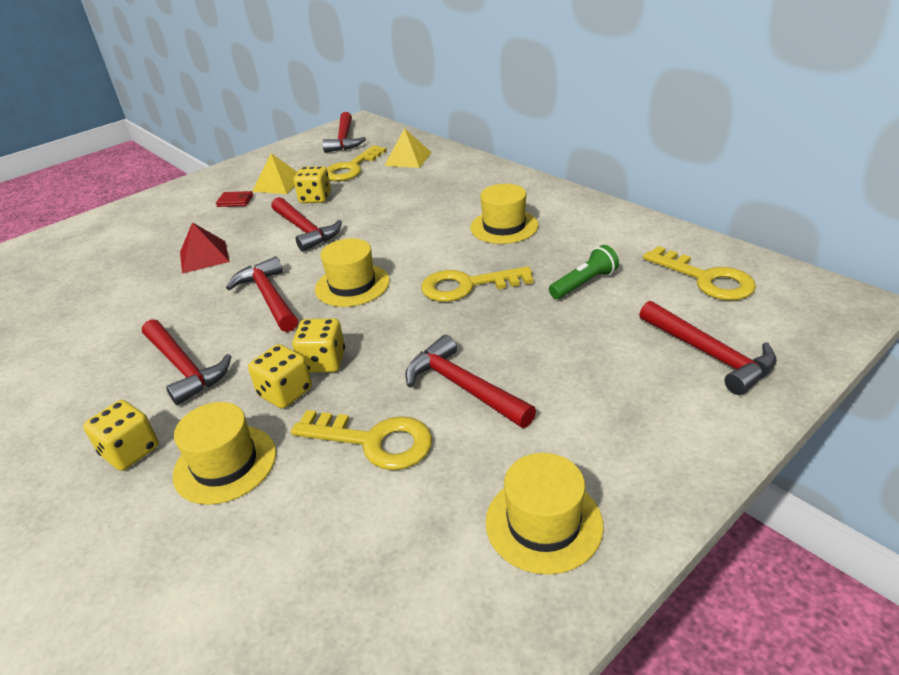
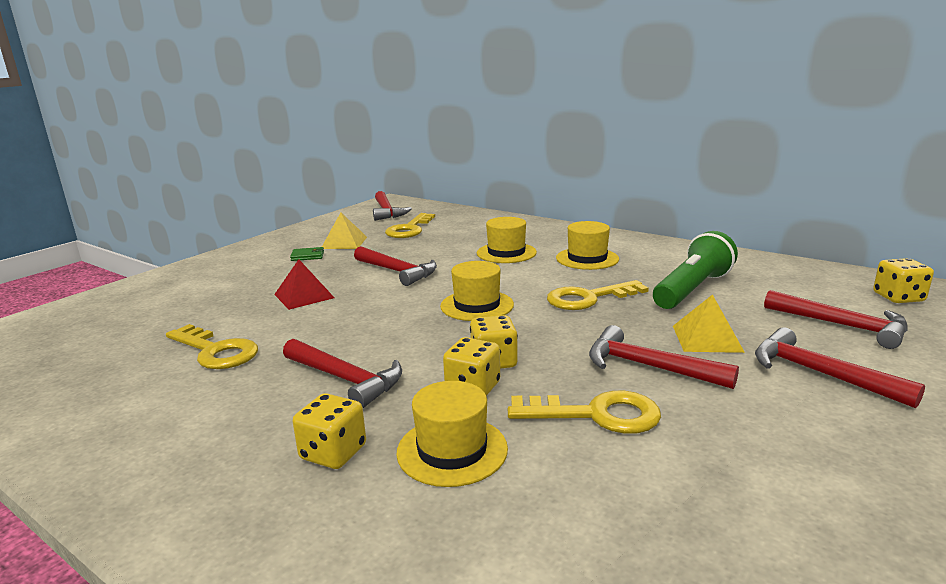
camera: 15 degrees left, 15 degrees down
(235, 201) = (307, 256): red wallet -> green wallet
(269, 297) = (397, 320): red hammer -> red hammer (819, 373)
(315, 198) = (390, 250): yellow dice -> yellow dice (898, 297)
(408, 159) = (459, 221): yellow pyramid -> yellow pyramid (706, 338)
(543, 523) = (816, 456): yellow hat -> yellow hat (506, 253)
(584, 283) = (692, 289): green flashlight -> green flashlight, size x1.74
(705, 279) = (791, 280): yellow key -> yellow key (216, 351)

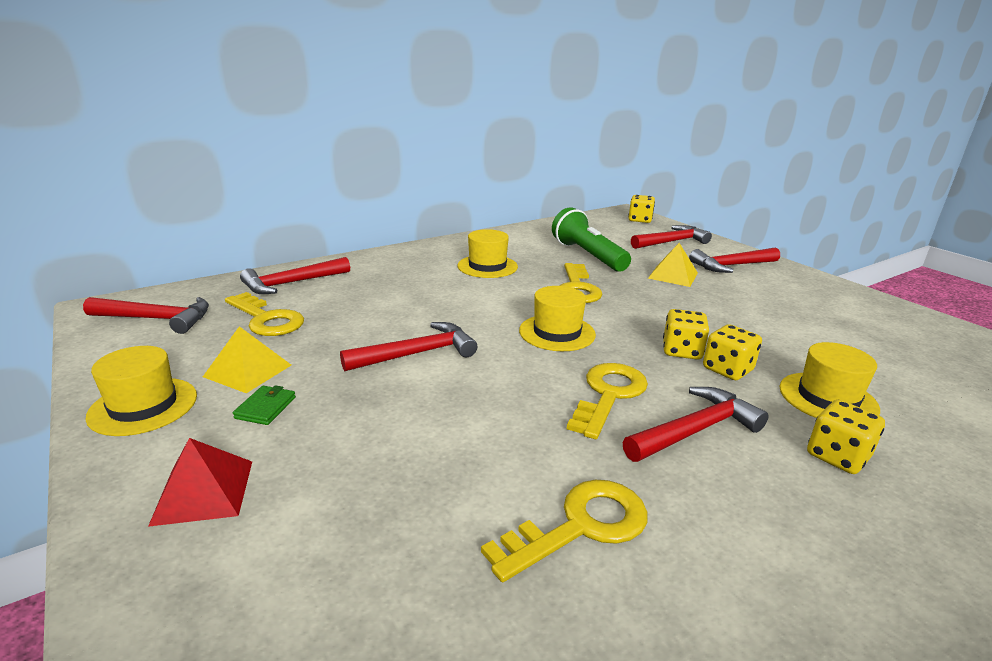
camera: 70 degrees left, 5 degrees up
(304, 296) = (434, 430): red pyramid -> red pyramid (203, 491)
(506, 253) = (430, 290): yellow hat -> yellow hat (143, 406)
(596, 415) = (776, 335): yellow key -> yellow key (608, 395)
(648, 367) = (709, 302): red hammer -> red hammer (292, 283)

